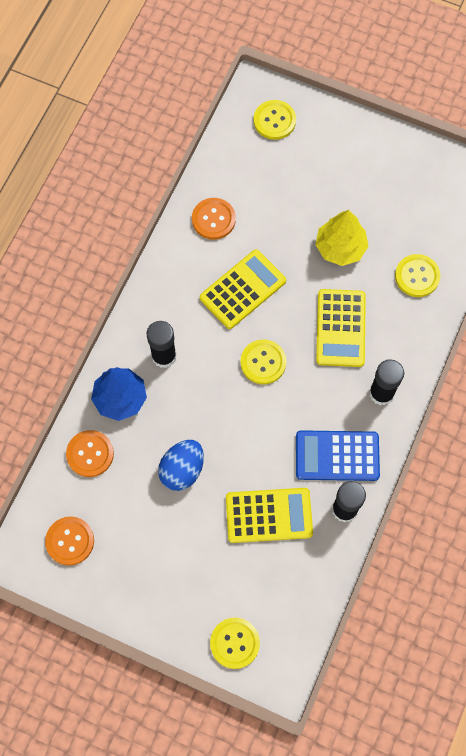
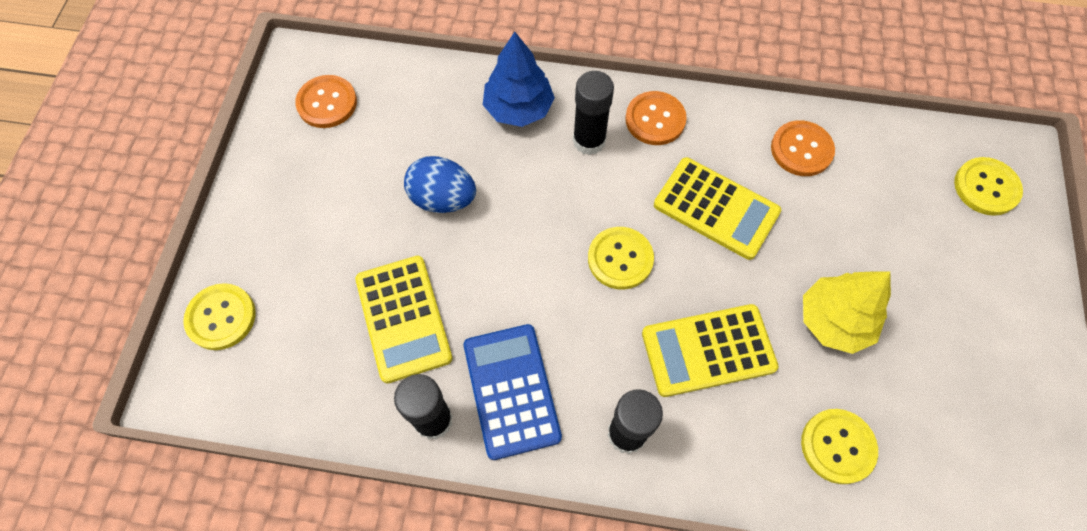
camera: 75 degrees right, 5 degrees down
(90, 454) = (439, 95): orange button -> orange button (655, 119)

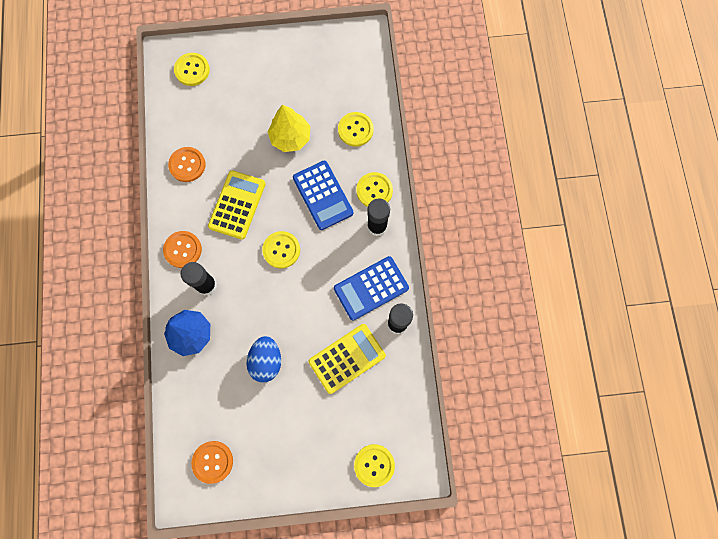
camera: 105 degrees left, 10 degrees up
(700, 448) = (374, 190): none -> yellow button
(708, 350) = (322, 195): yellow calculator -> blue calculator

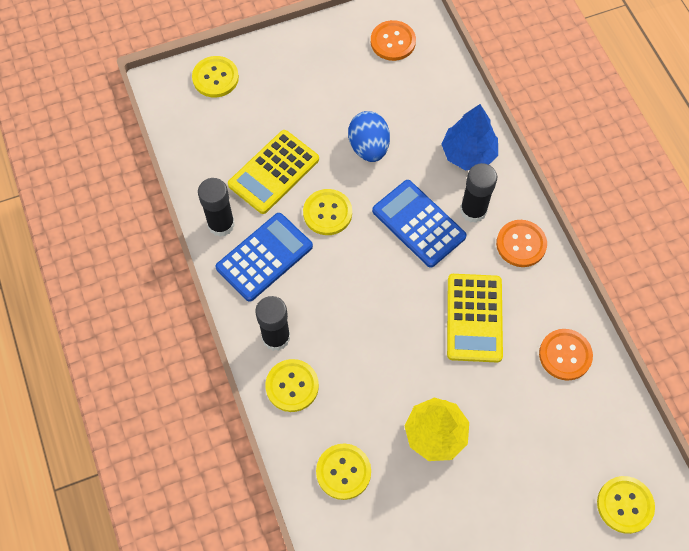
camera: 165 degrees right, 10 degrees down
(281, 250) = (394, 275): yellow button -> yellow button (327, 213)
(322, 195) = (362, 360): blue calculator -> blue calculator (418, 224)

